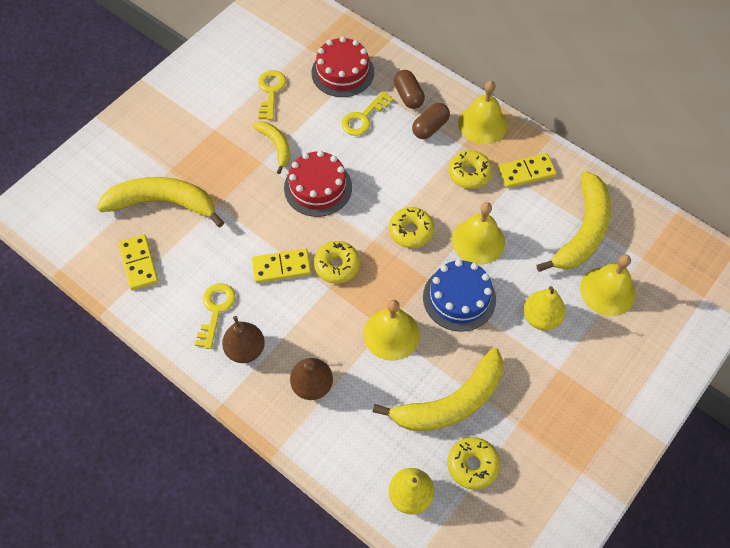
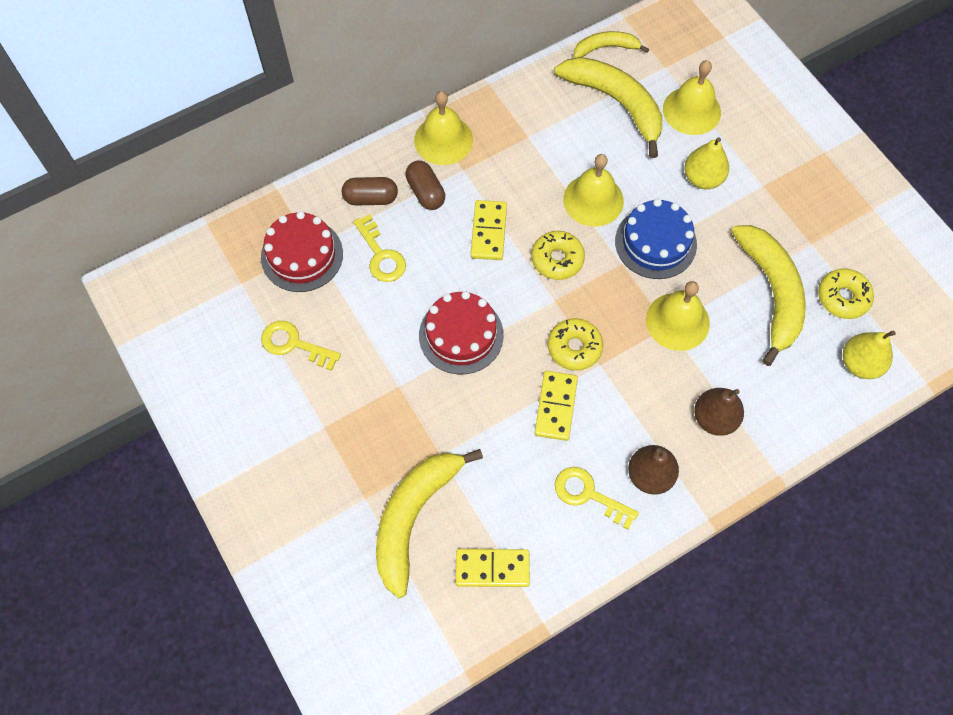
camera: 70 degrees left, 5 degrees up
(276, 146) = (382, 363): yellow banana -> yellow banana (606, 48)
(469, 174) = (504, 177): yellow donut -> none
(526, 172) = (524, 124): yellow domino -> yellow domino (489, 232)

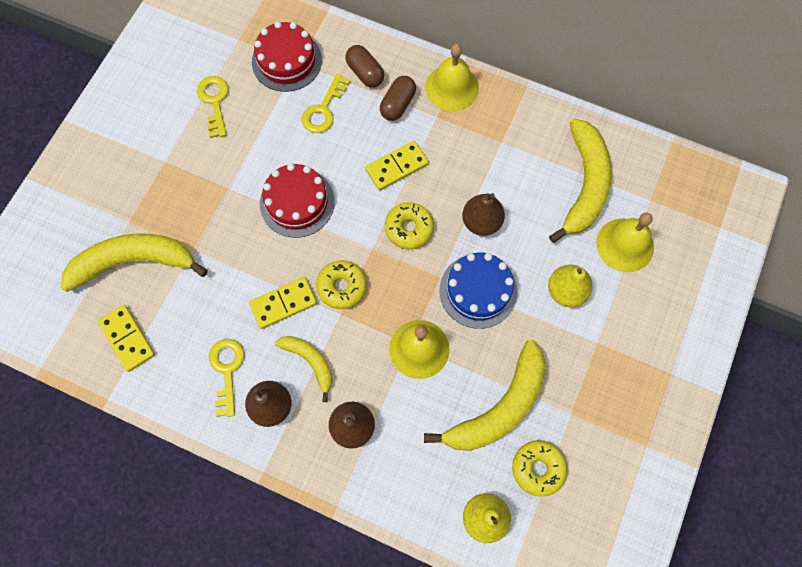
camera: 55 degrees right, 5 degrees up
(593, 200) = (481, 222): yellow bell -> brown pear
(606, 48) = (631, 146): yellow banana -> yellow banana (310, 362)

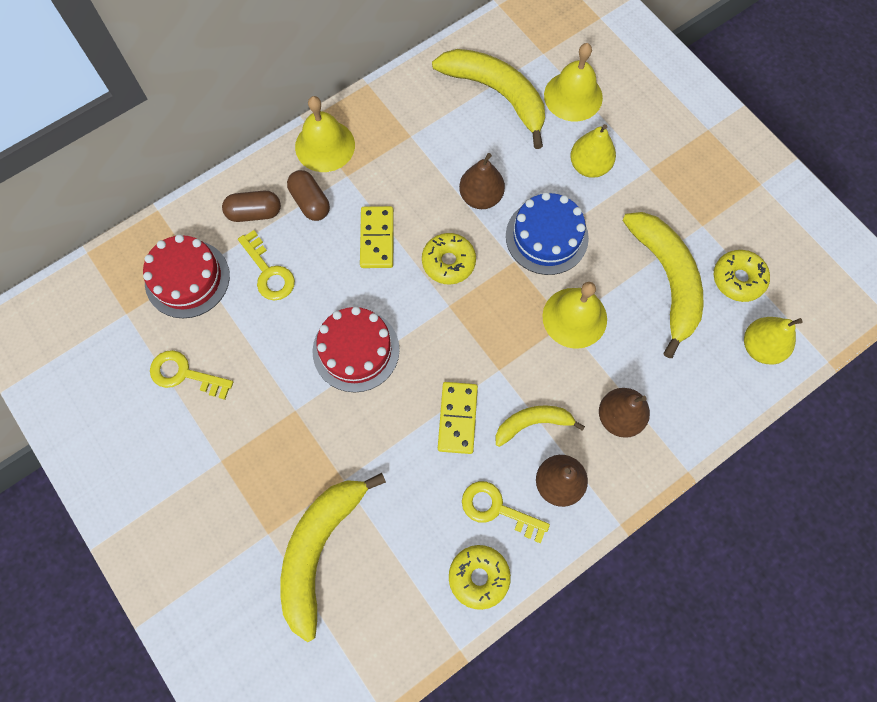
camera: 60 degrees left, 0 degrees up
(127, 338) = (404, 597): yellow domino -> none
(342, 287) = (472, 354): yellow donut -> yellow donut (479, 577)

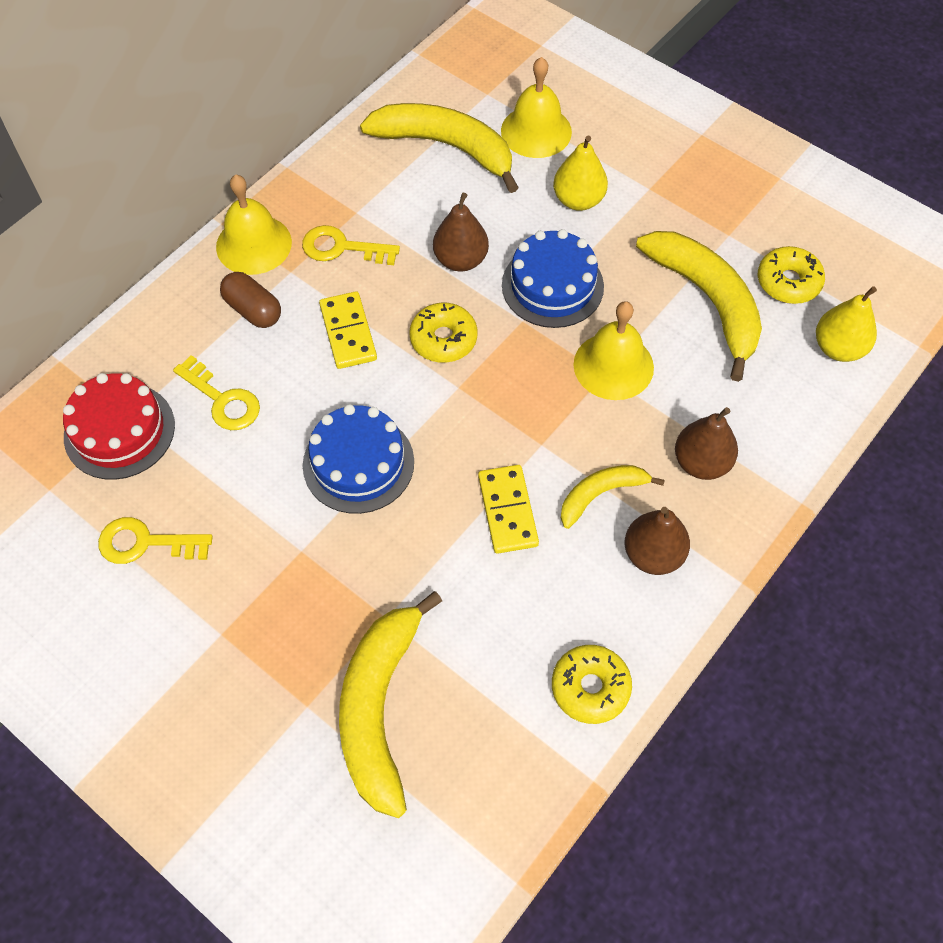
camera: 15 degrees left, 10 degrees down
(254, 213) = (186, 337): brown capsule -> none
(356, 350) = (358, 463): red cake -> blue cake
(497, 509) = (588, 603): yellow key -> yellow key (342, 248)

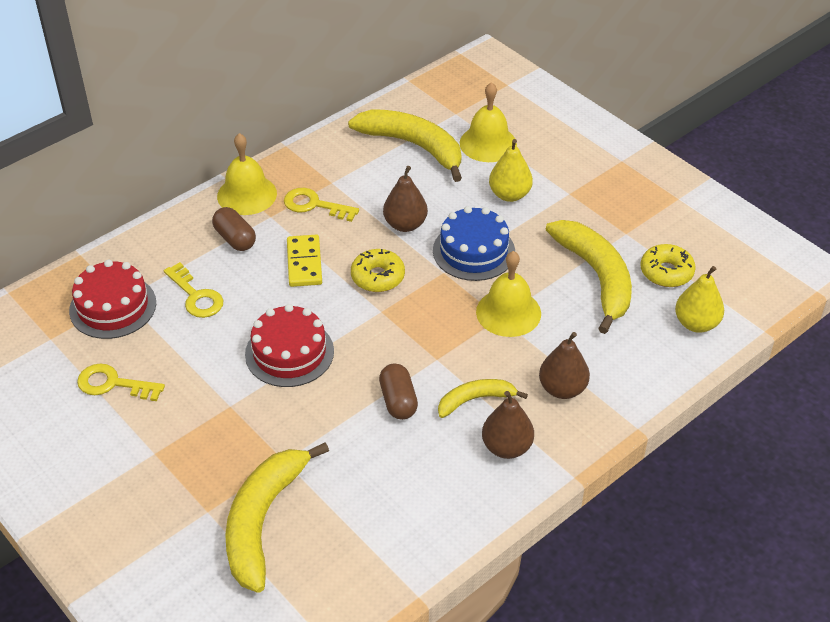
camera: 10 degrees right, 15 degrees down
(358, 463) = (289, 353): blue cake -> red cake
(508, 511) = (398, 401): yellow domino -> brown capsule
(590, 687) = (432, 532): yellow donut -> none

